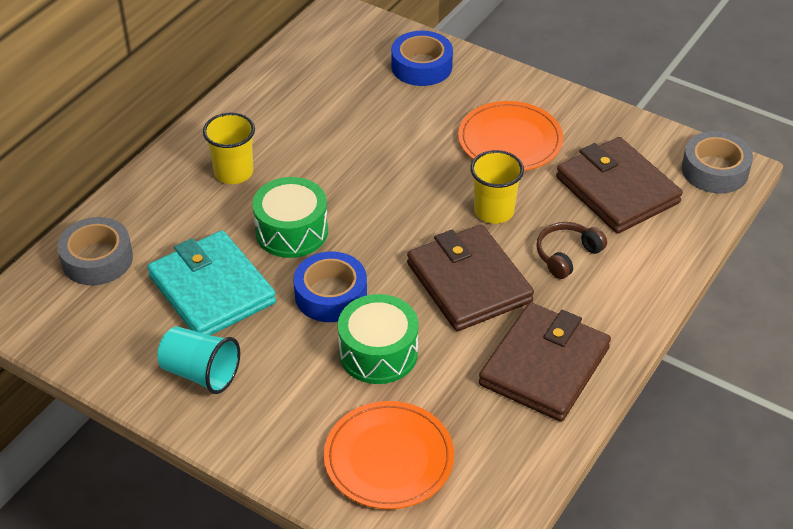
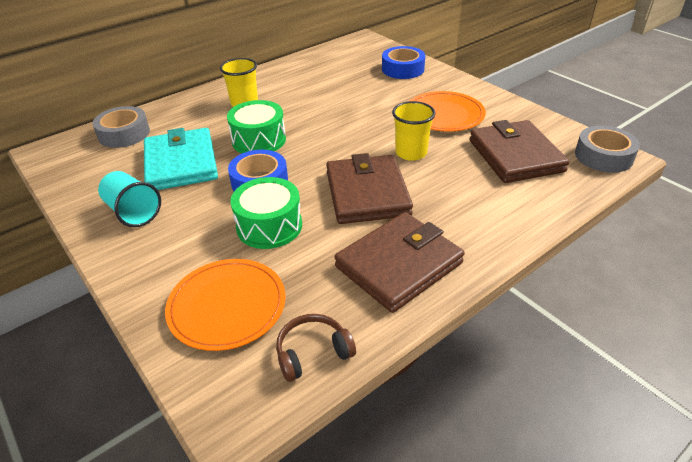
camera: 20 degrees right, 5 degrees down
(567, 255) = (455, 190): brown headphones -> brown headphones (313, 353)

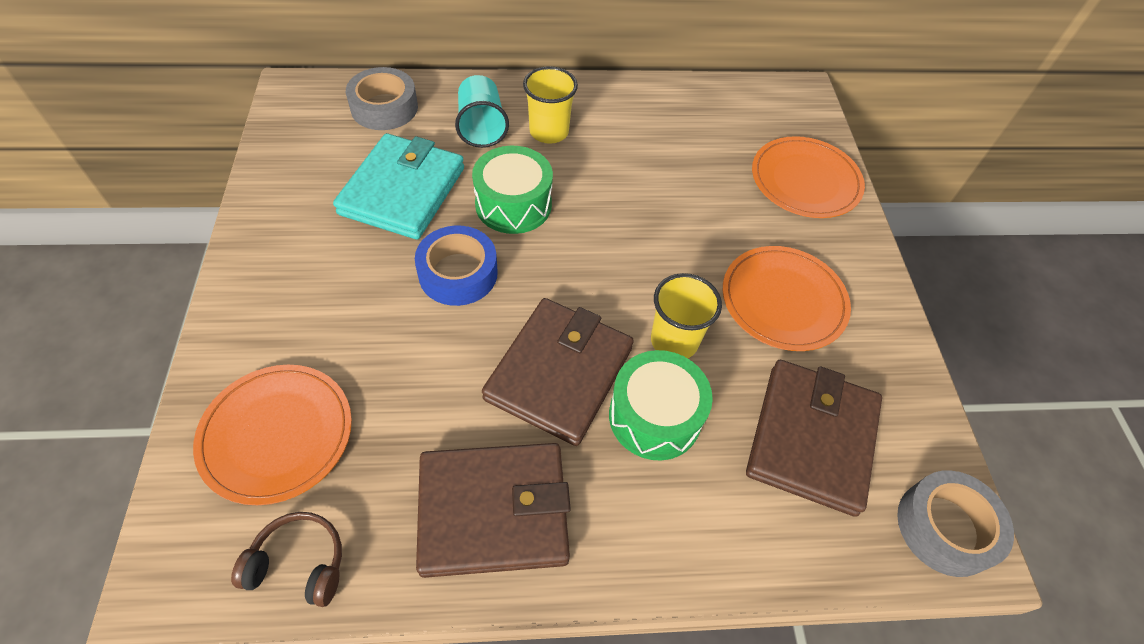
camera: 30 degrees right, 15 degrees up
(133, 212) = (300, 235): turquoise cup -> turquoise cup (481, 127)
(269, 226) = (410, 349): green drum -> green drum (654, 416)
(403, 69) = (805, 180): blue tape -> orange plate

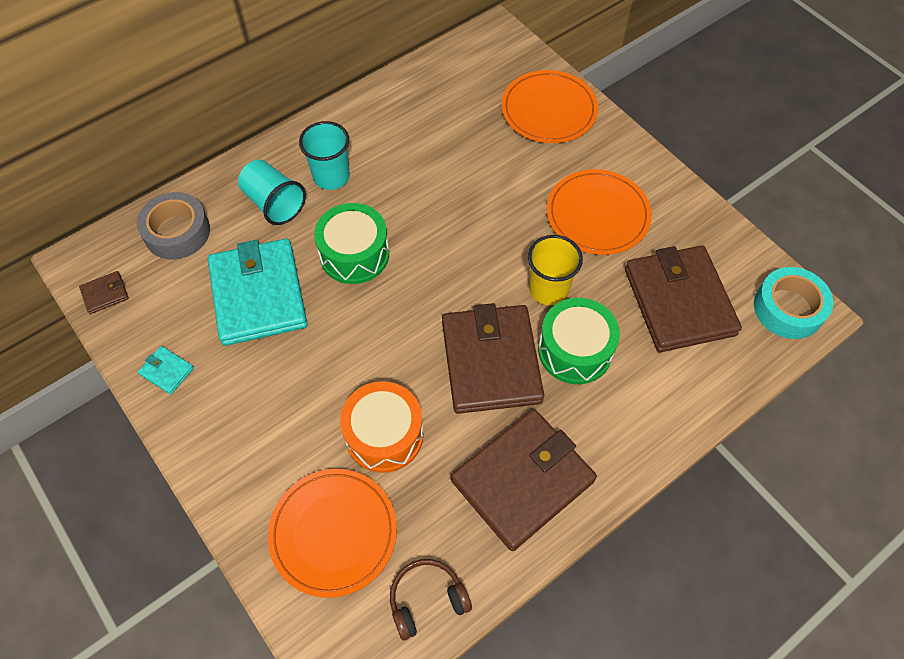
camera: 30 degrees left, 5 degrees up
(275, 207) = (167, 371): none -> turquoise wallet
(287, 123) = (105, 294): none -> brown wallet
(401, 376) = (384, 435): none -> orange drum
(458, 273) = (359, 334): blue tape -> none
(549, 132) = (331, 176): yellow cup -> turquoise cup
(945, 527) = (788, 308): grey tape -> turquoise tape

